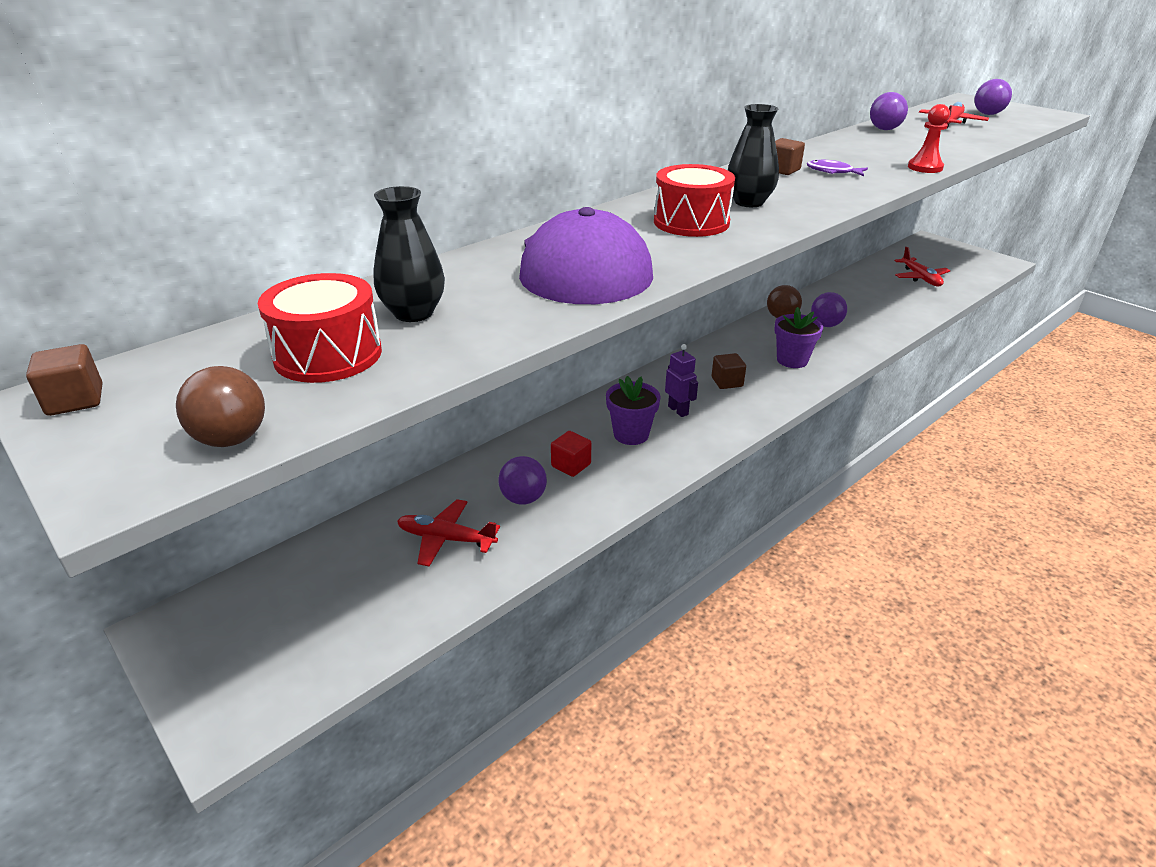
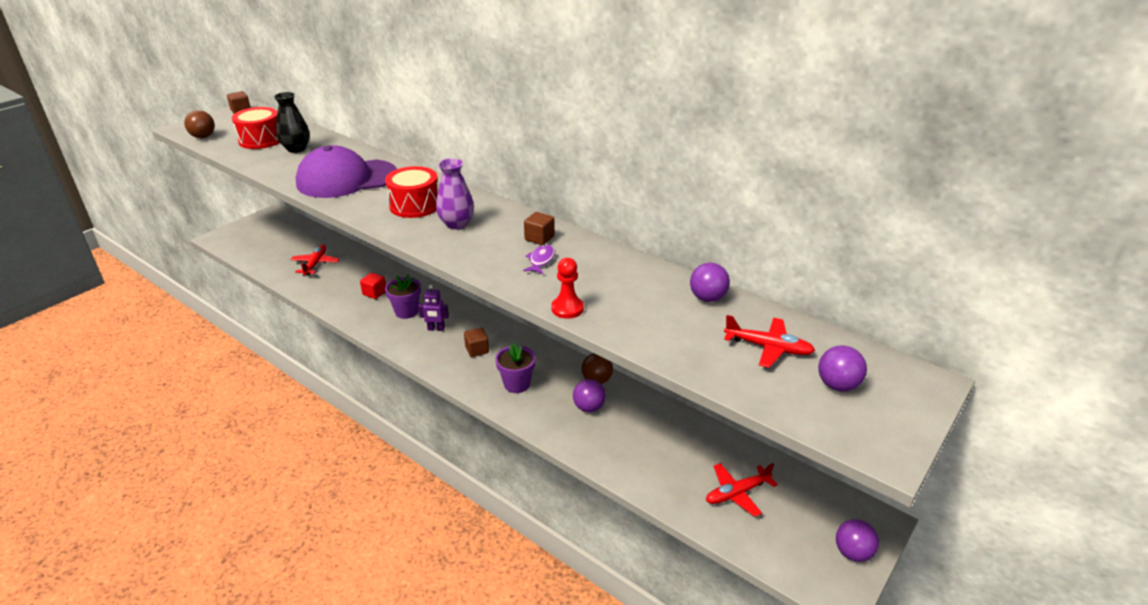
camera: 80 degrees right, 0 degrees up
(523, 498) = (345, 281): purple ball -> purple ball (852, 552)
(678, 410) = (436, 329): purple robot -> purple robot turned 45 degrees clockwise
(749, 202) = (456, 224): black vase -> purple vase

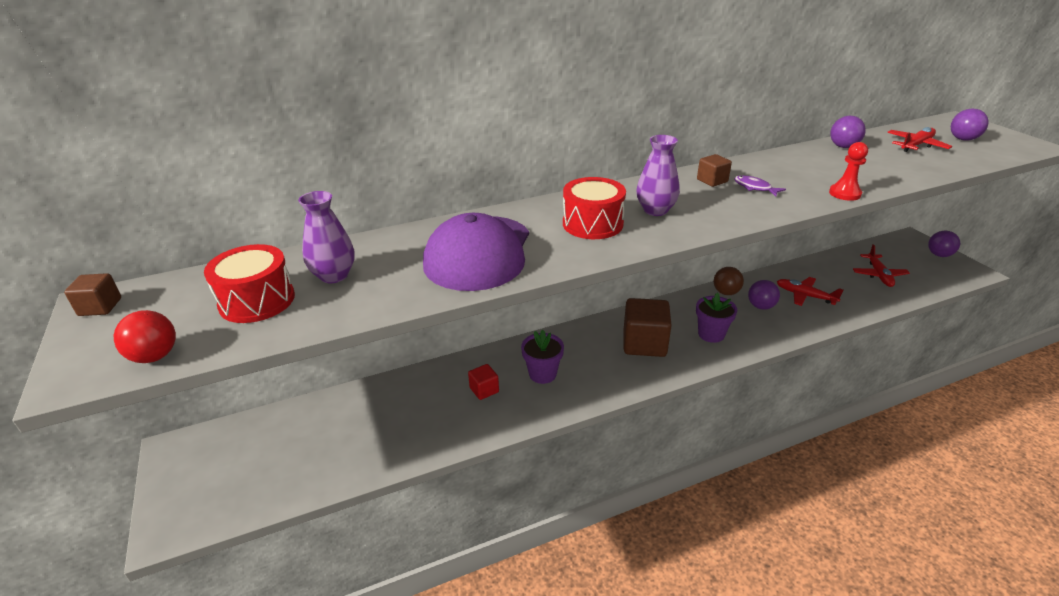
camera: 60 degrees left, 0 degrees up
(203, 137) = (155, 356): brown ball -> red ball
(296, 149) = (334, 275): black vase -> purple vase
(315, 264) = (368, 428): red plane -> red plane (805, 296)
(436, 329) = (590, 361): purple robot -> none
(477, 350) = (644, 343): brown cube -> brown cube, size x1.98

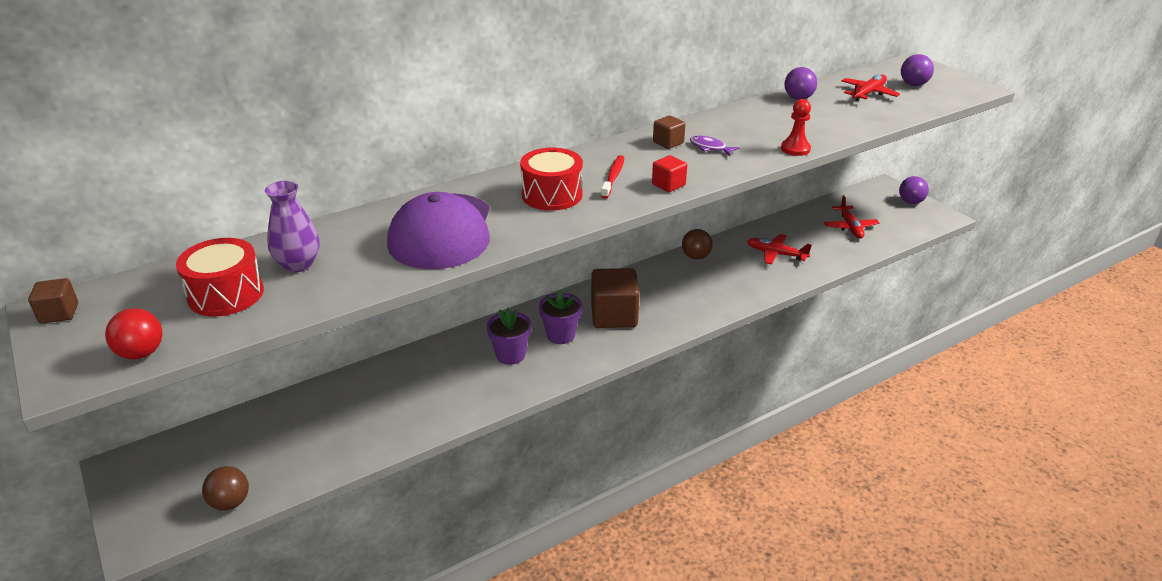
camera: 10 degrees left, 0 degrees up
(258, 499) = (230, 502): none -> brown ball
(484, 390) = (451, 376): red cube -> red cube (668, 185)
(655, 210) = (613, 177): purple vase -> red toothbrush
(711, 334) = (682, 300): purple flower pot -> purple flower pot (561, 335)
(761, 306) = (731, 268): purple ball -> none

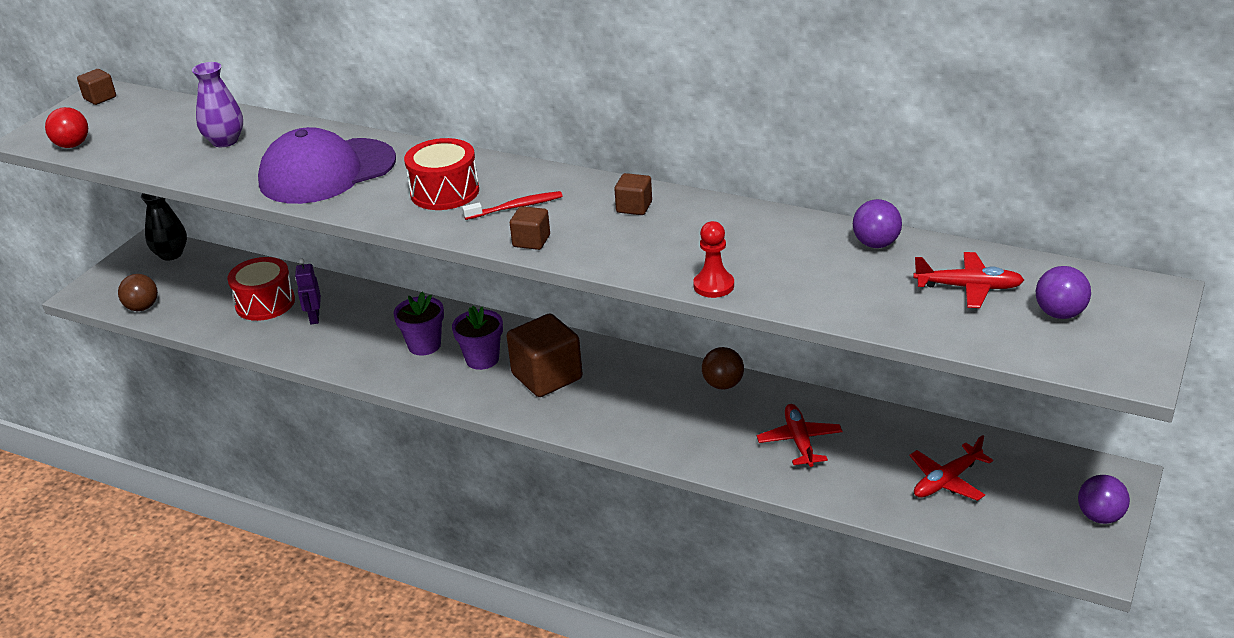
camera: 60 degrees right, 0 degrees up
(162, 456) = (171, 254): none -> black vase
(226, 294) = (163, 136): red drum -> red drum (265, 303)
(398, 398) = (314, 318): none -> purple robot
(668, 185) = (531, 241): red cube -> brown cube
(710, 147) = (651, 234): purple fish -> none

